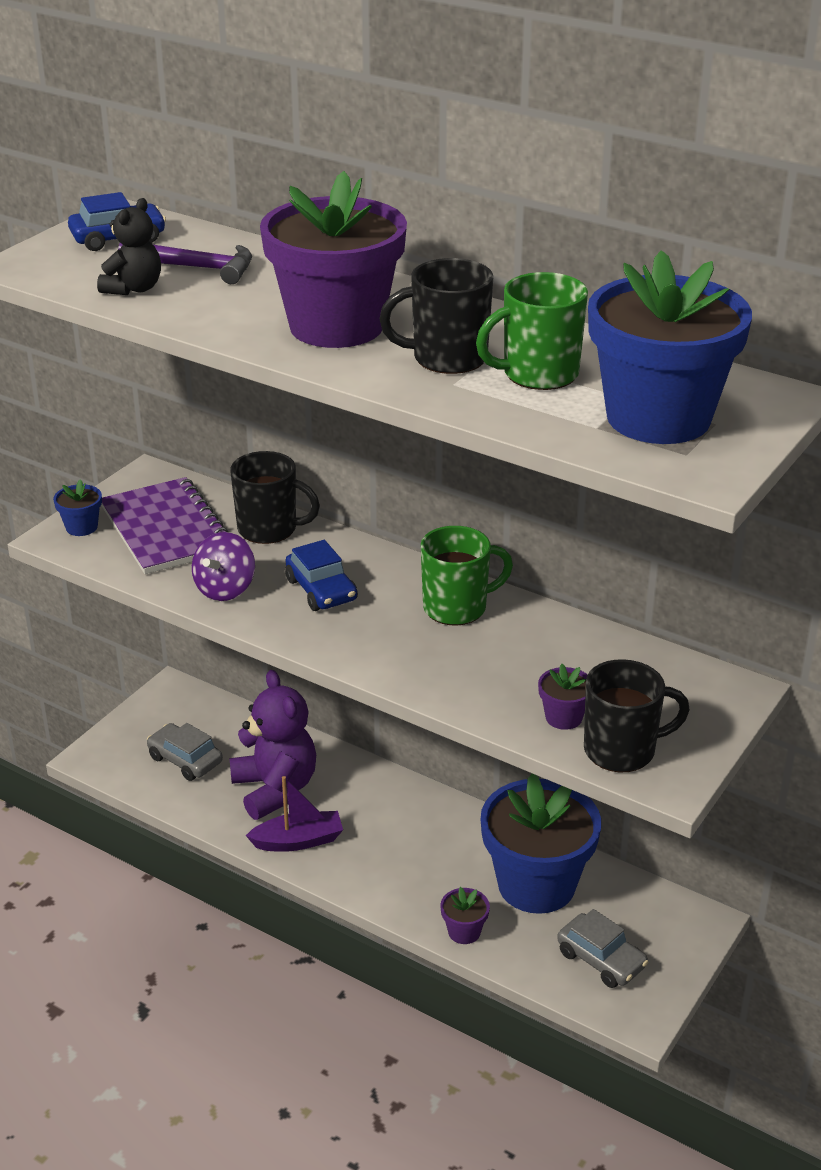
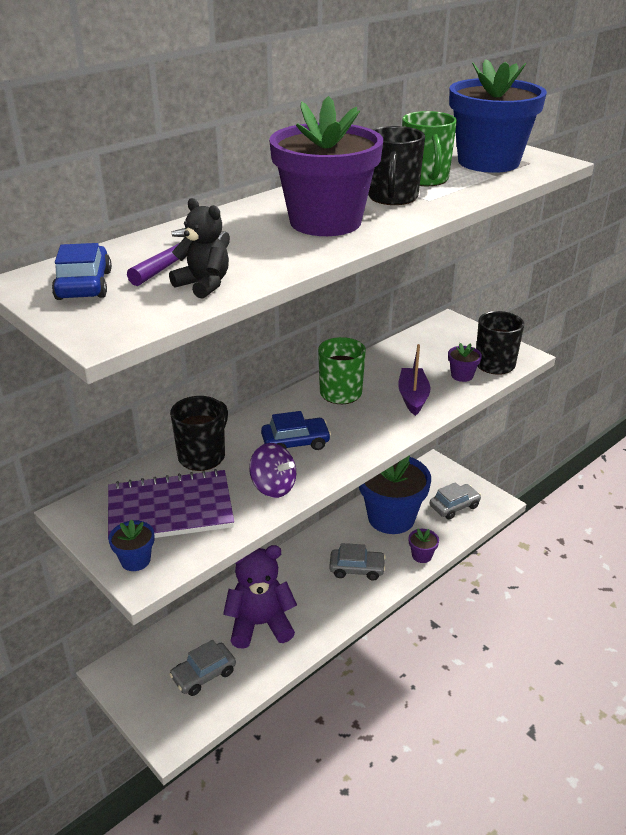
camera: 75 degrees left, 0 degrees up
(298, 841) = (318, 620): purple boat -> purple boat (413, 397)
(408, 863) = (357, 569): none -> grey car

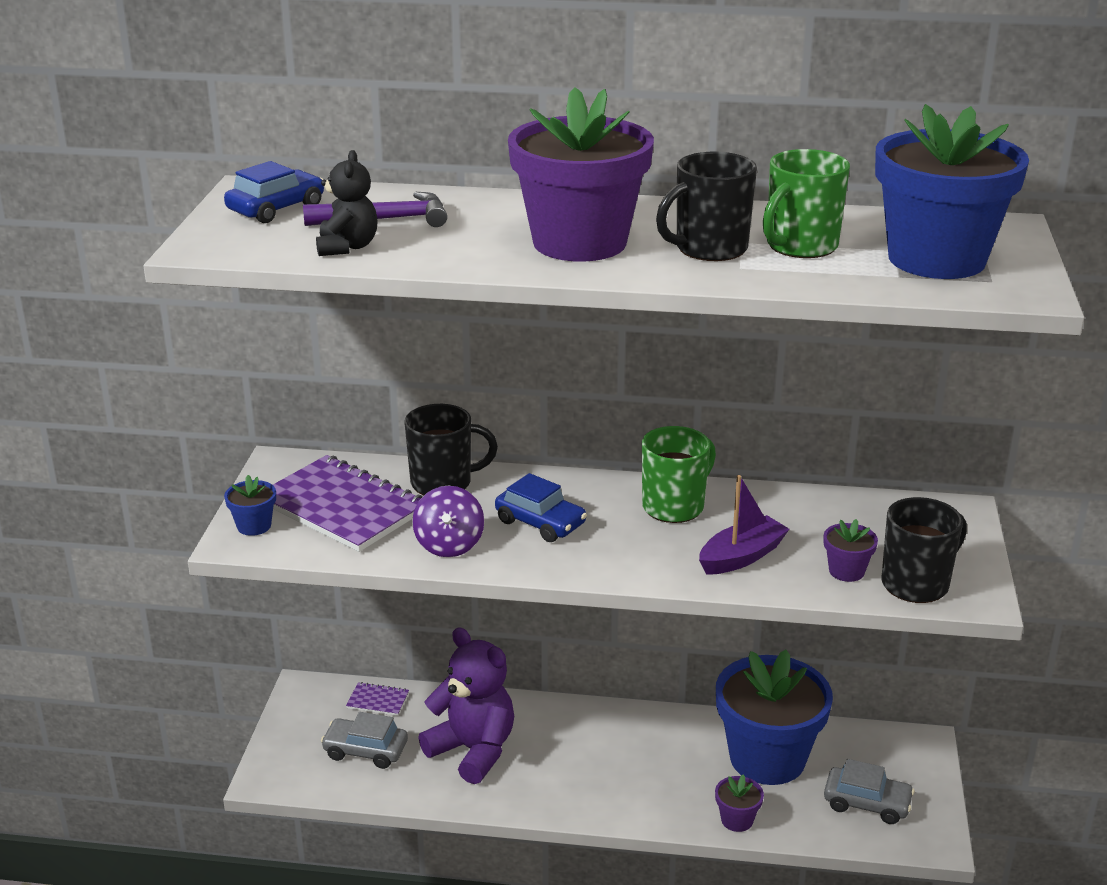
camera: 50 degrees right, 5 degrees down
(166, 642) = (378, 700): none -> purple notebook
(357, 569) = (644, 777): grey car -> none

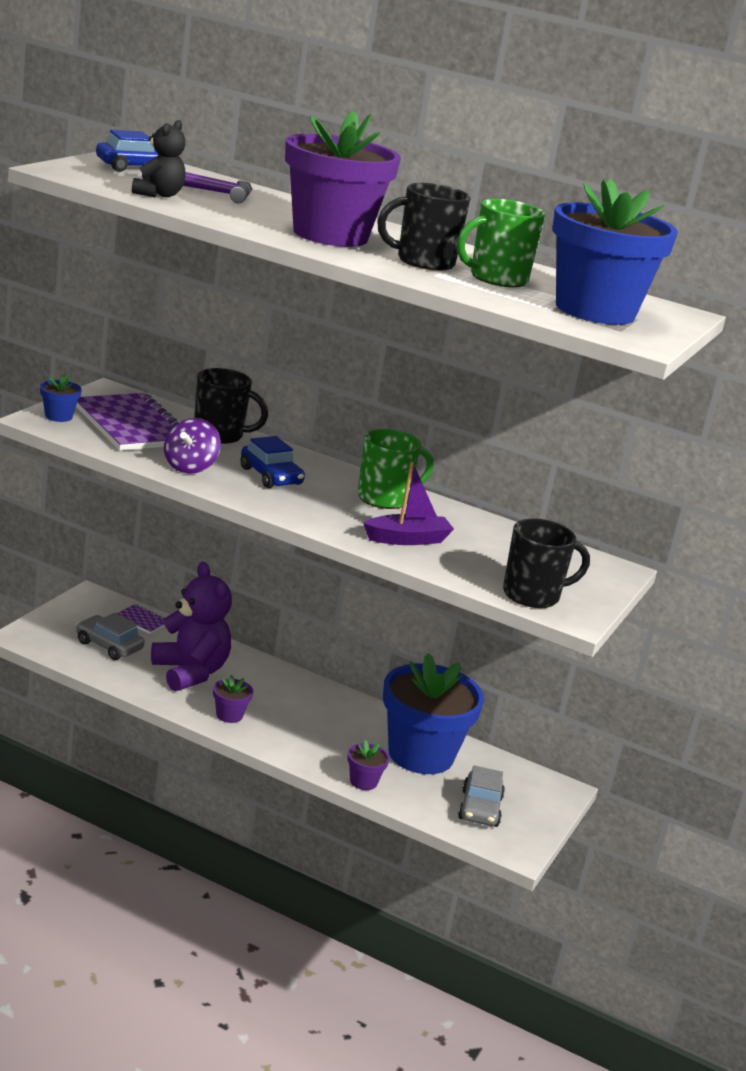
camera: 15 degrees right, 5 degrees down
(846, 571) = (483, 571): purple flower pot -> purple flower pot (229, 715)
(867, 803) = (480, 808): grey car -> grey car turned 60 degrees clockwise

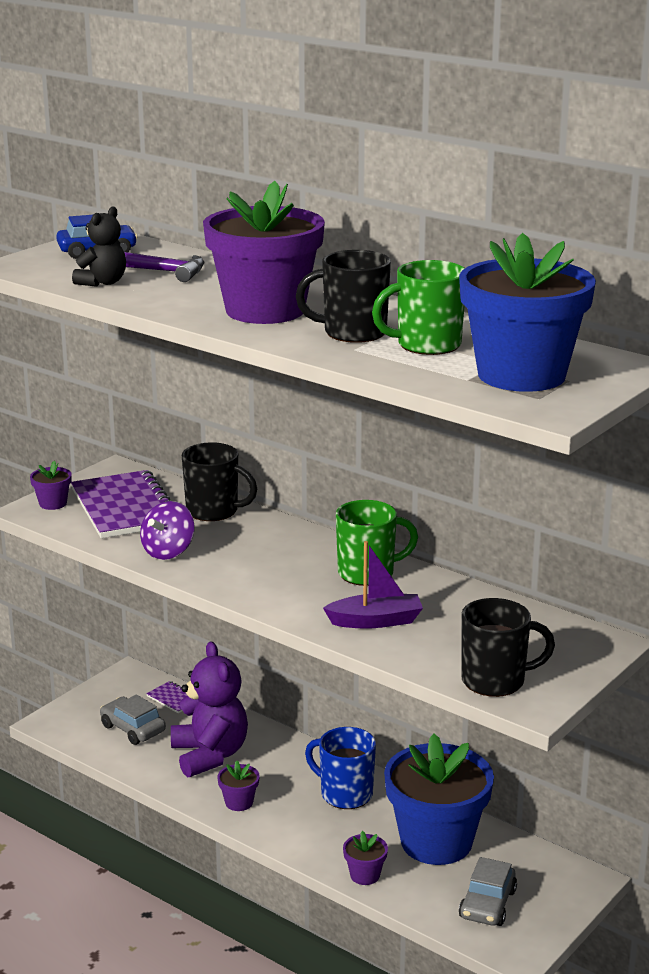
camera: 15 degrees right, 0 degrees up
(58, 416) = (53, 503): blue flower pot -> purple flower pot
(271, 476) = (251, 556): blue car -> none
(327, 711) = (345, 794): none -> blue mug

